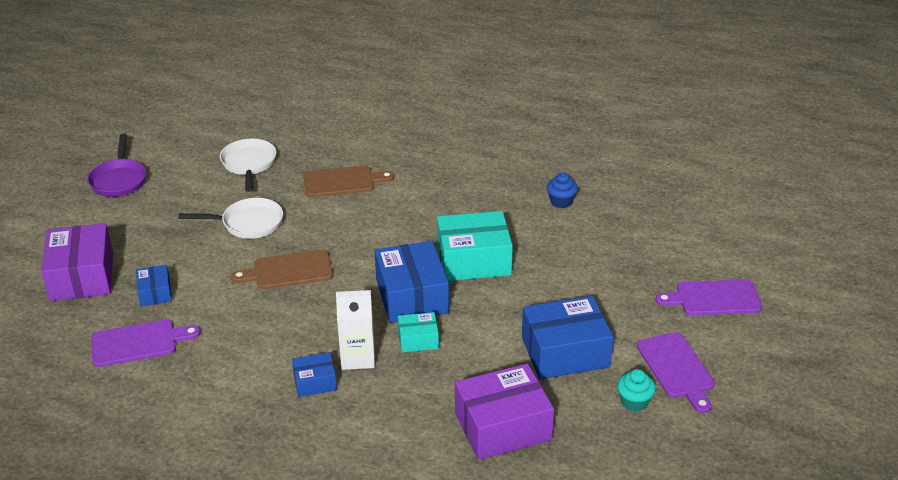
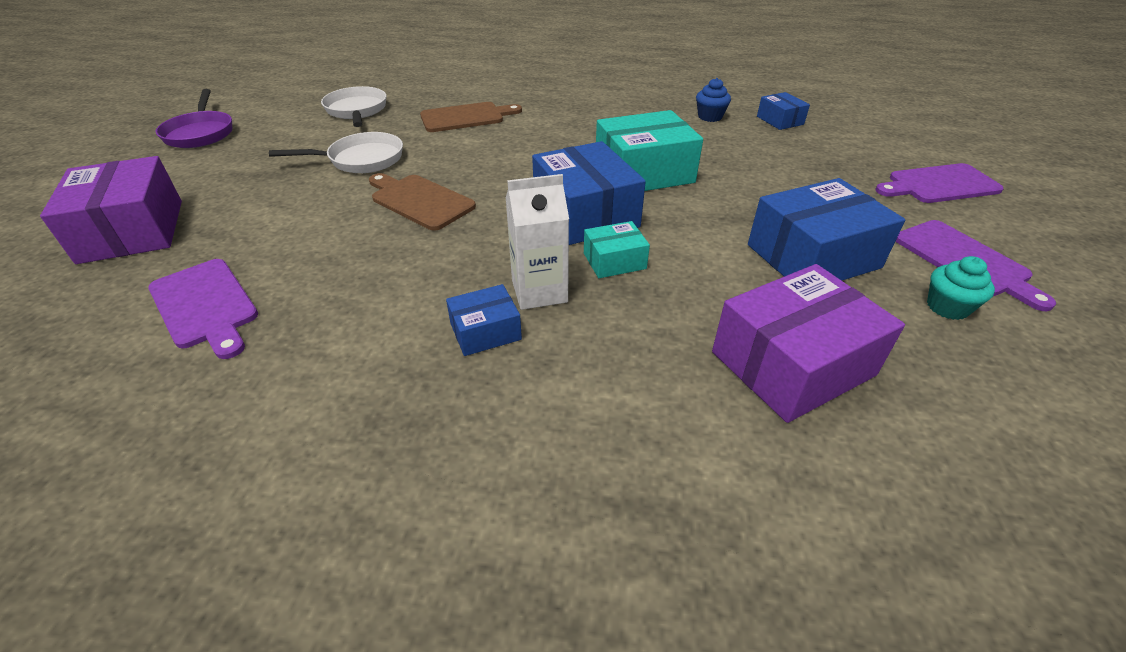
camera: 10 degrees left, 5 degrees up
(138, 343) = (205, 305): purple cutting board -> purple cutting board turned 75 degrees clockwise
(155, 293) = (237, 240): blue box -> blue box (780, 120)
(289, 271) = (419, 201): brown cutting board -> brown cutting board turned 60 degrees clockwise

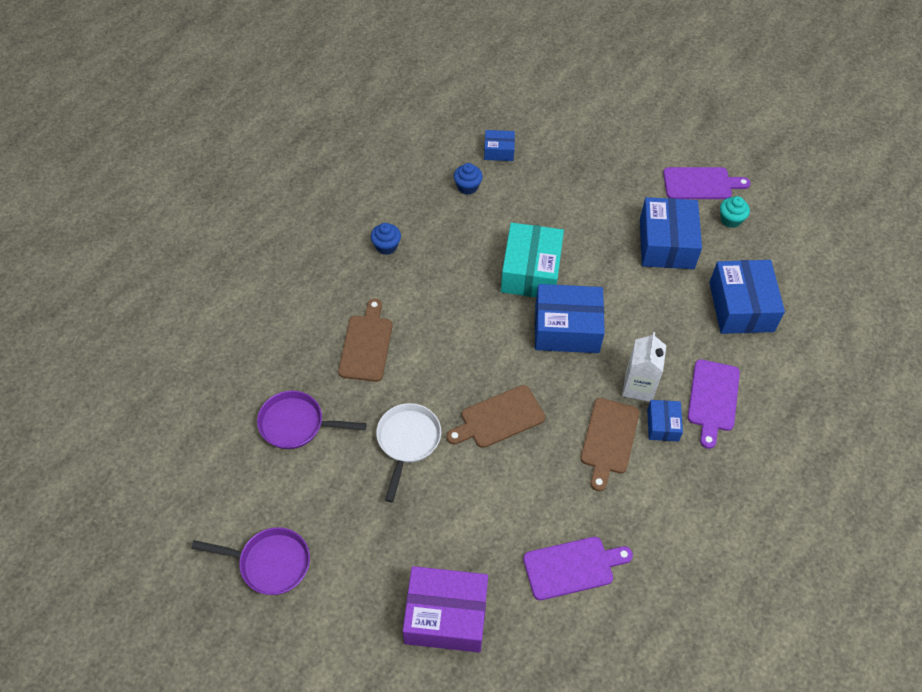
camera: 65 degrees left, 15 degrees up
(357, 110) = (296, 424): white pan -> purple pan
(431, 287) = (609, 439): none -> brown cutting board
(588, 100) = (386, 246): none -> blue cupcake
(614, 261) = (626, 337): turquoise box -> none
(792, 363) = (741, 306): purple box -> blue box
(939, 185) = (627, 135): purple cutting board -> purple cutting board (713, 399)

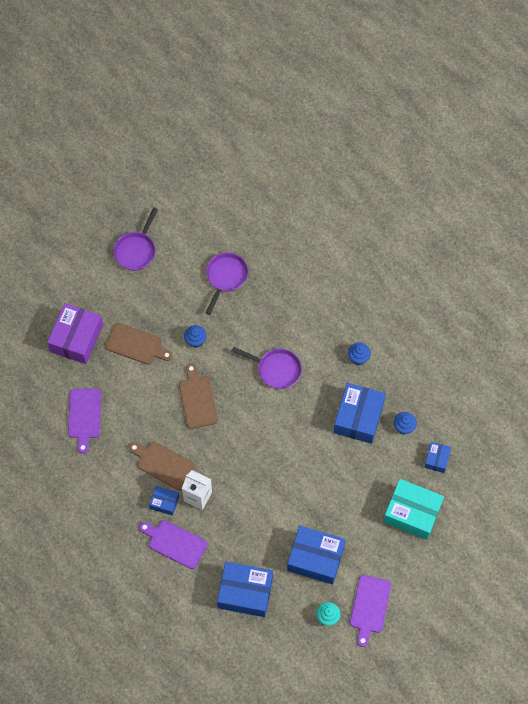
camera: 105 degrees right, 10 degrees up
(366, 345) = (276, 329): brown cutting board -> brown cutting board (136, 345)
(407, 441) = (195, 340): white pan -> blue cupcake
(427, 333) = (276, 369): none -> purple pan
(530, 271) = (312, 452): turquoise box -> turquoise box (412, 513)
(567, 328) = (257, 463): blue box -> blue box (358, 417)

